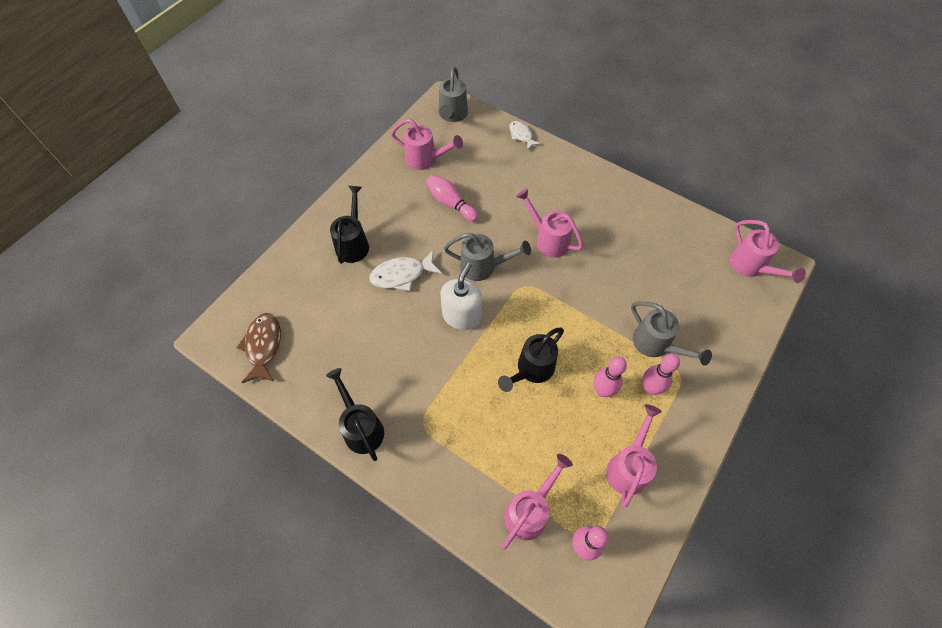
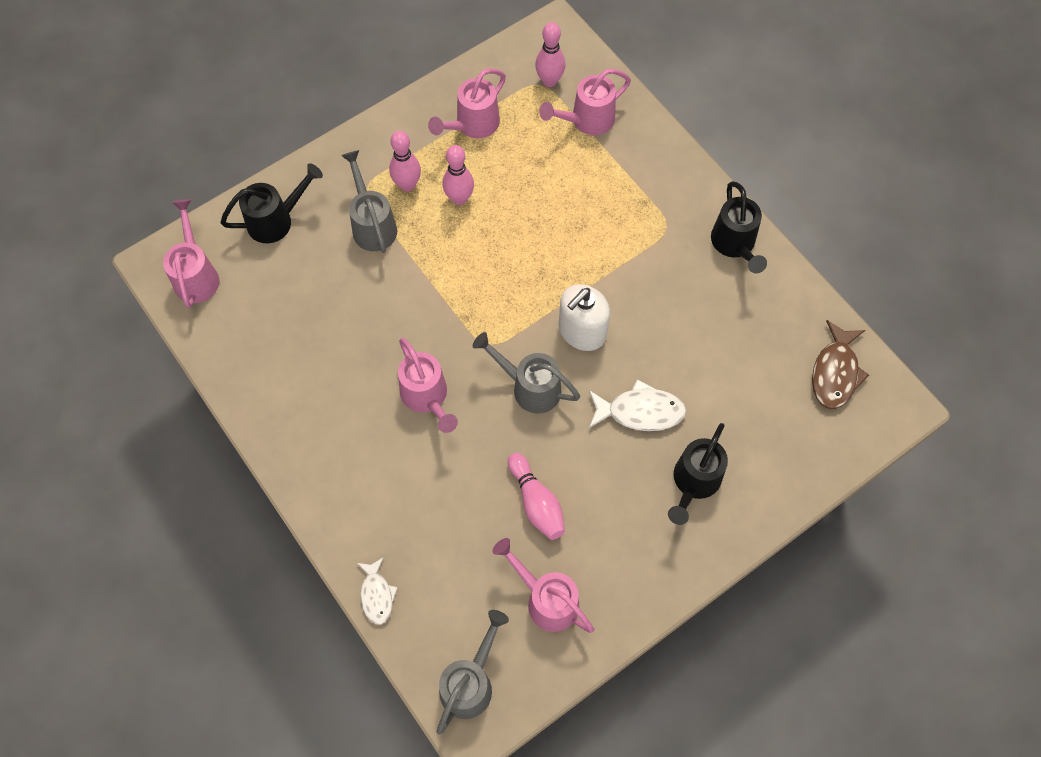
camera: 160 degrees left, 5 degrees up
(532, 369) = (525, 244): black watering can -> black watering can (276, 220)

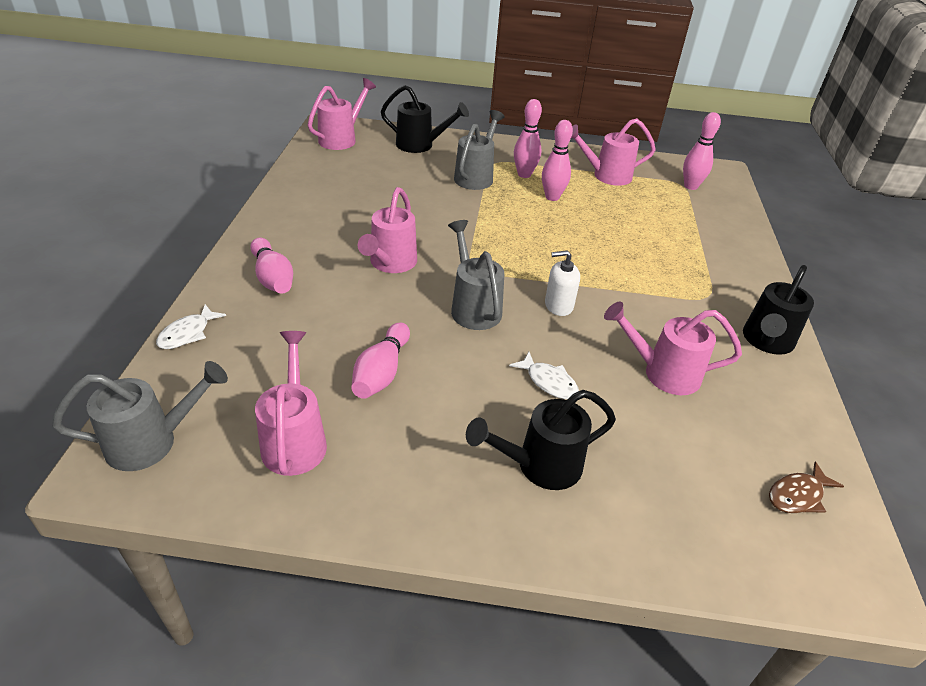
camera: 40 degrees right, 25 degrees down
(363, 492) = (273, 278): none -> pink bowling pin
(582, 331) = (558, 305): white soap dispenser -> white soap dispenser, size x0.65
(587, 120) = (700, 215): pink watering can -> pink watering can (663, 373)
(640, 411) = (548, 382): white fish -> white fish, size x0.64
(835, 372) = (798, 495): brown fish -> brown fish, size x0.64

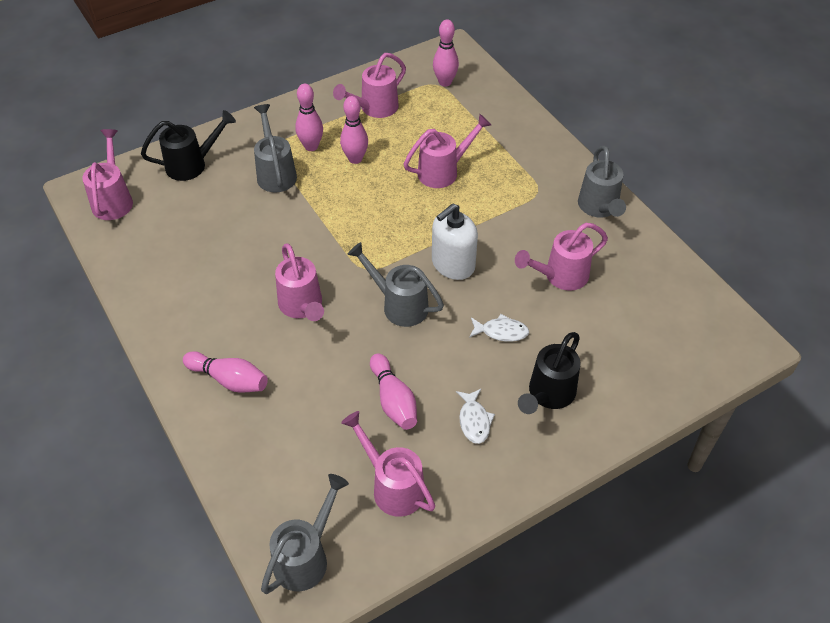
camera: 35 degrees left, 10 degrees up
(188, 333) = (226, 469): white fish -> white fish (474, 421)
(558, 305) = (453, 264): white soap dispenser -> white soap dispenser, size x1.55
(623, 239) = (443, 171): none -> pink watering can
(766, 341) = (599, 207): black watering can -> grey watering can
(798, 495) = (690, 313): brown fish -> none

